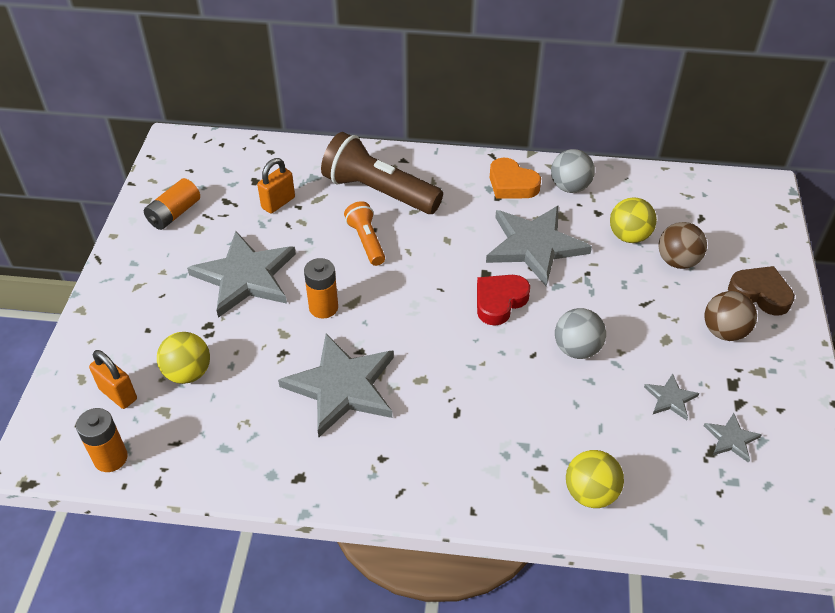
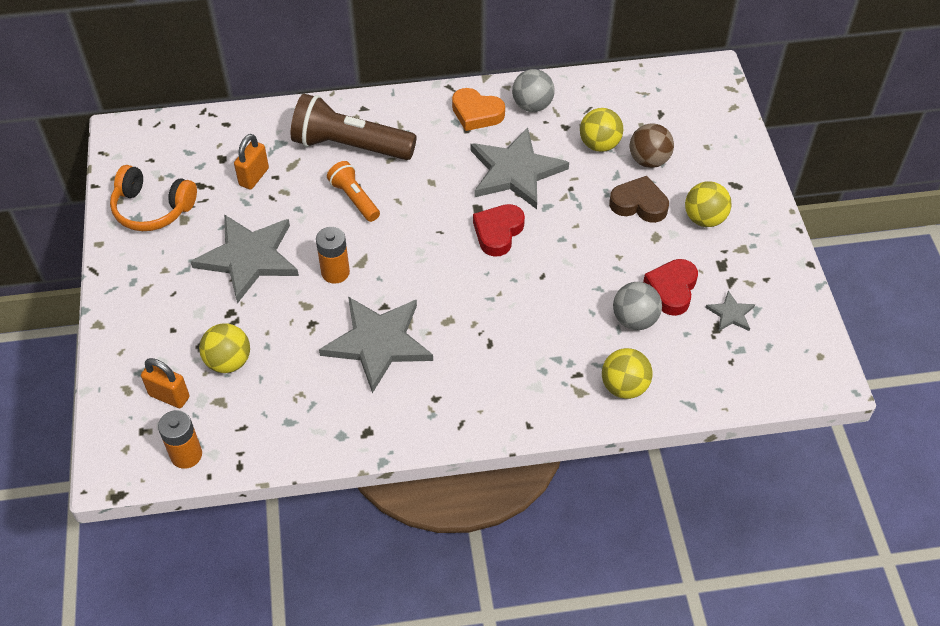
camera: 15 degrees left, 5 degrees up
(174, 213) = (152, 209): orange battery -> orange headphones
(577, 349) = (580, 262): grey ball -> grey ball (634, 320)
(670, 398) = (671, 289): grey star -> red heart
(724, 331) = (704, 219): brown ball -> yellow ball
(760, 294) = (728, 177): brown heart -> brown heart (639, 204)

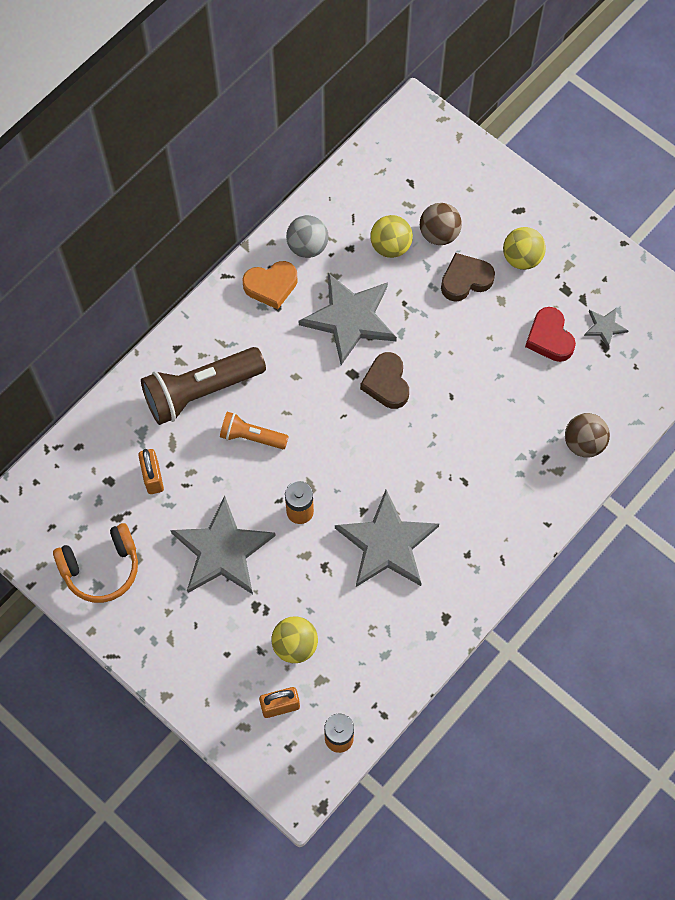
camera: 40 degrees left, 15 degrees up
(498, 232) = (386, 383): red heart -> brown heart
(624, 386) = (583, 443): yellow ball -> brown ball
(634, 320) = (545, 383): grey ball -> none

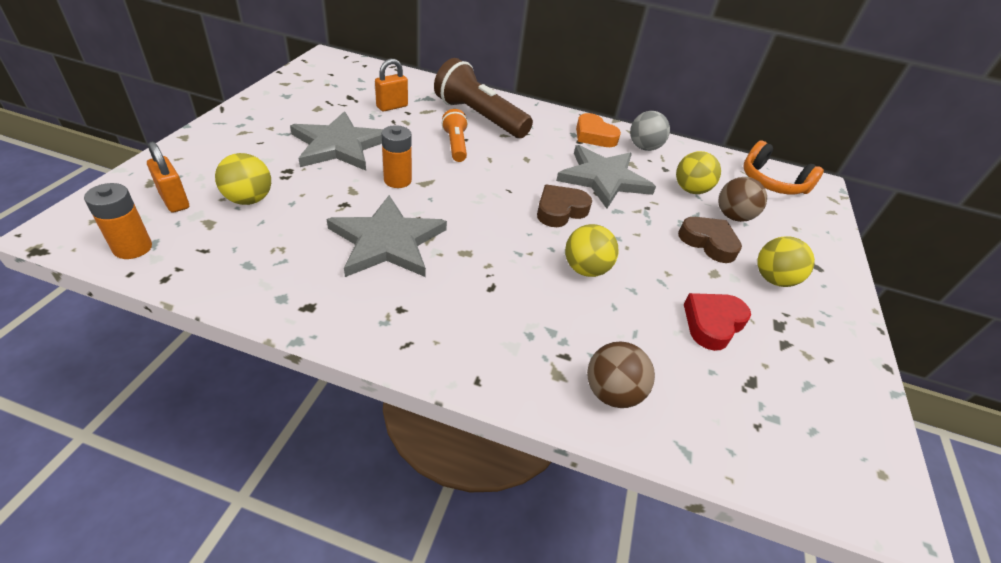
camera: 60 degrees right, 25 degrees down
(101, 568) = (302, 95): orange headphones -> orange headphones (771, 182)
(466, 400) = (585, 269): none -> yellow ball
(604, 327) = (774, 375): grey star -> none

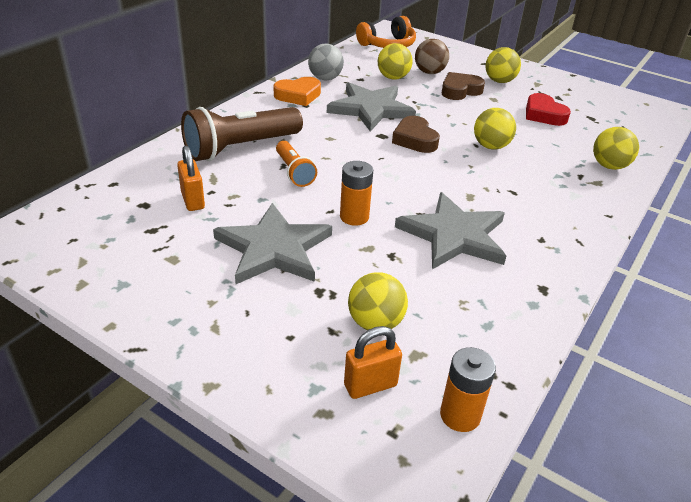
camera: 70 degrees left, 5 degrees down
(455, 145) = (294, 172): orange flashlight -> orange flashlight turned 120 degrees counterclockwise
(612, 392) = (609, 166): brown ball -> yellow ball

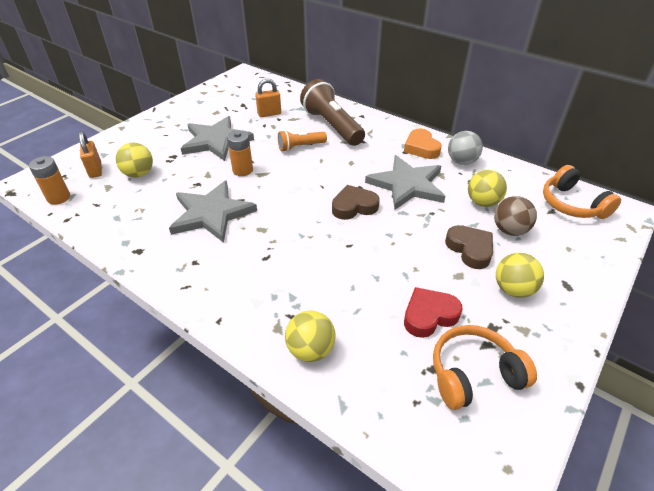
camera: 95 degrees right, 5 degrees up
(491, 146) = (346, 255): yellow ball -> none
(587, 105) = (473, 374): none -> orange headphones

